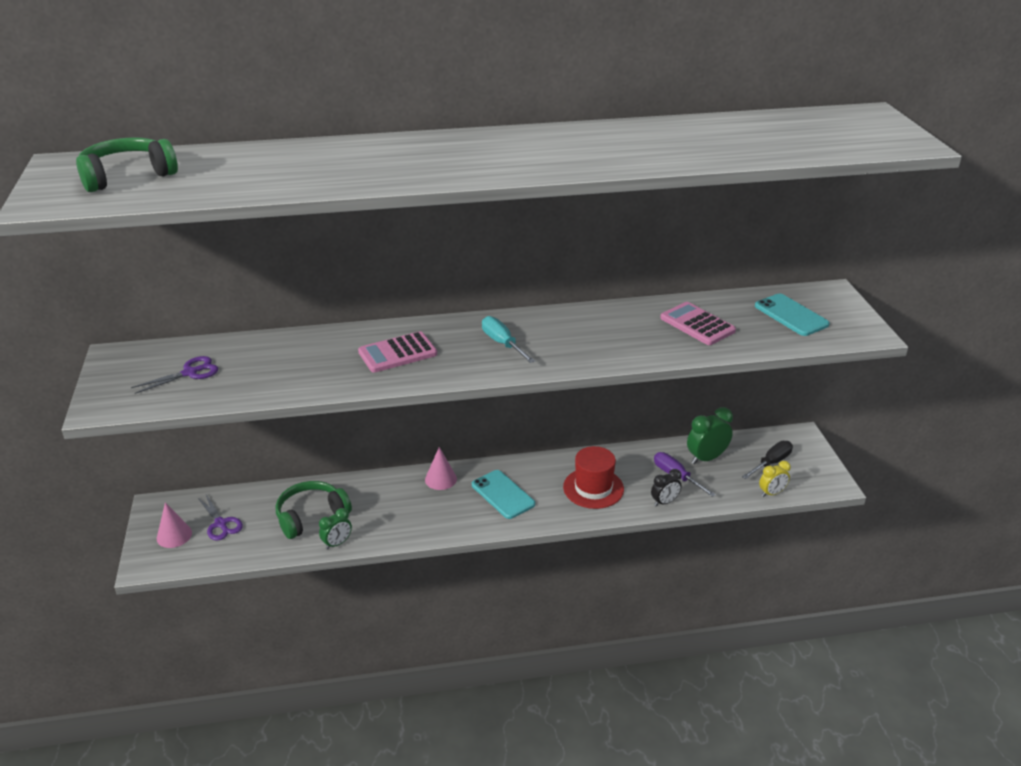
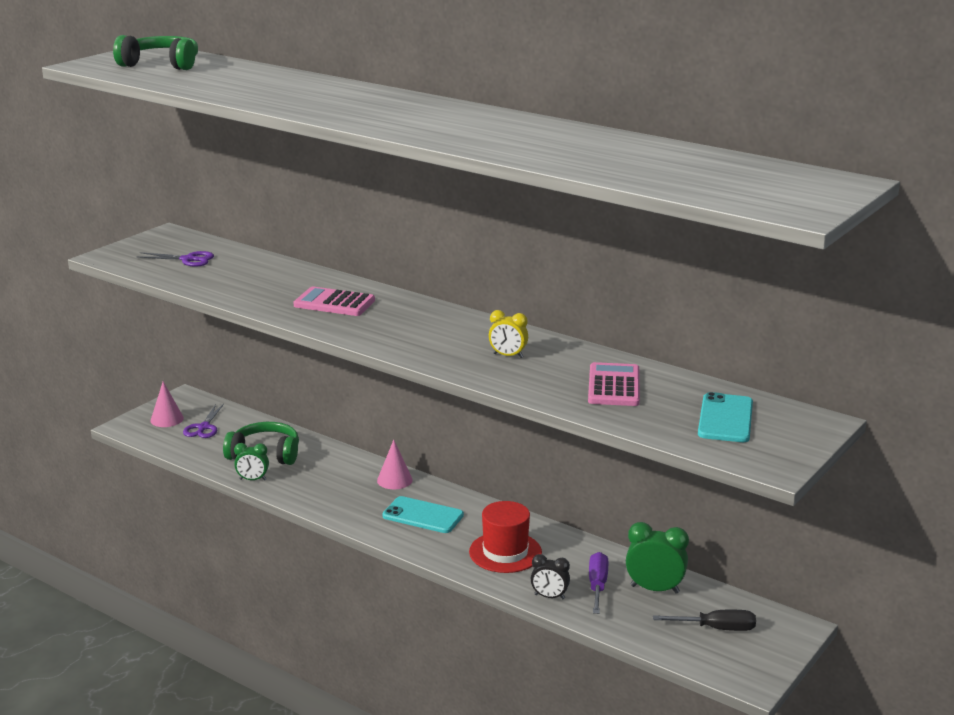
camera: 45 degrees right, 10 degrees down
(502, 343) = (421, 329): turquoise screwdriver -> none
(503, 494) = (423, 515): turquoise phone -> turquoise phone turned 75 degrees counterclockwise
(771, 493) = (668, 649): yellow clock -> yellow clock (508, 356)

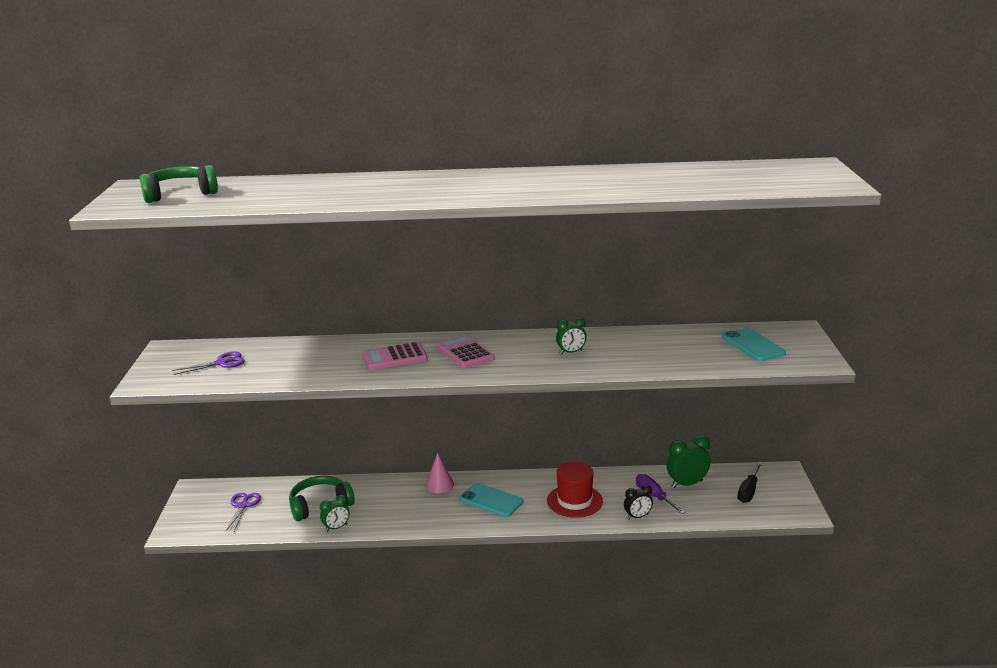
camera: 35 degrees left, 0 degrees up
(167, 419) = (202, 512): pink cone -> none
(204, 427) = (243, 506): purple scissors -> purple scissors turned 150 degrees counterclockwise
(423, 515) = (491, 500): turquoise phone -> turquoise phone turned 45 degrees clockwise
(508, 356) = (571, 352): yellow clock -> green clock
(614, 386) = (663, 348): pink calculator -> pink calculator (465, 353)
(717, 628) = (748, 491): black screwdriver -> black screwdriver turned 150 degrees clockwise

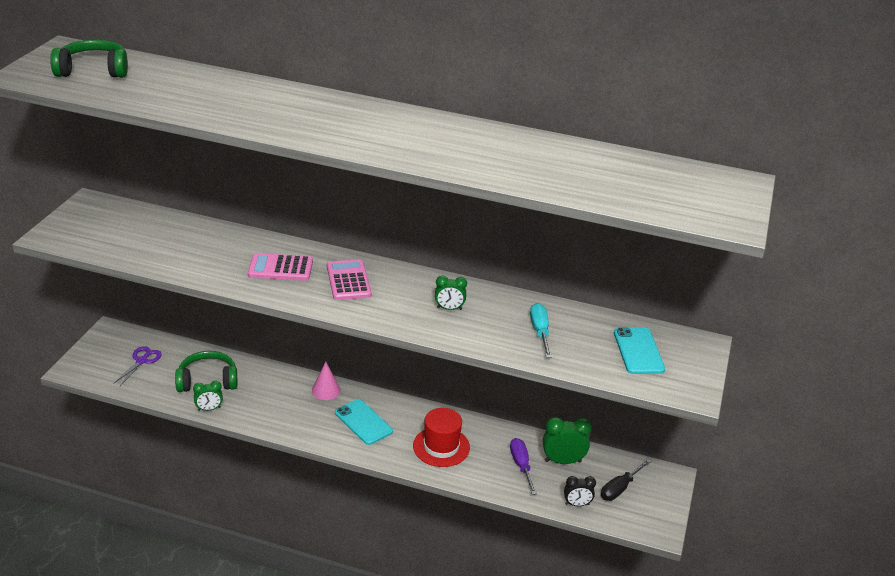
camera: 15 degrees right, 10 degrees up
(221, 363) = (125, 232): purple scissors -> none
(637, 516) = (491, 483): black clock -> black clock (577, 504)
(661, 350) = (540, 331): none -> turquoise screwdriver

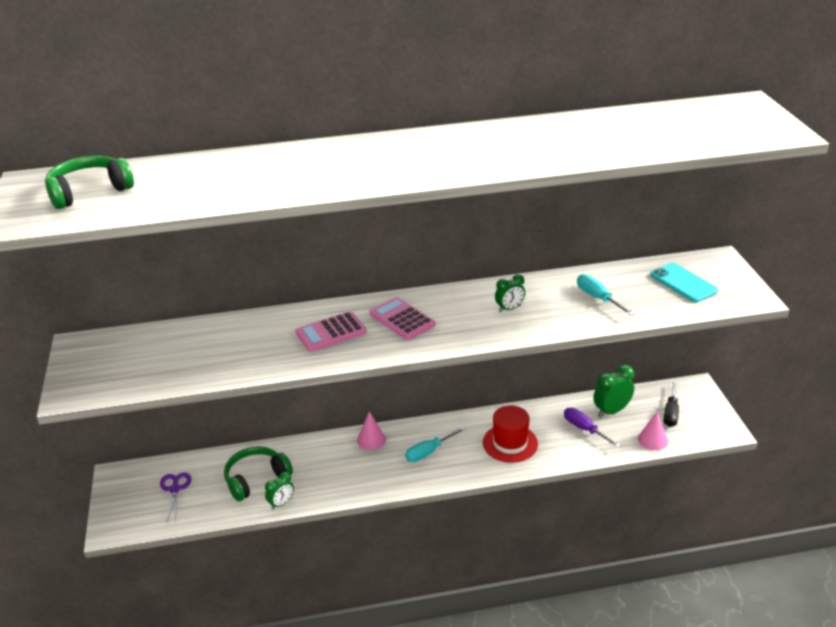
camera: 25 degrees left, 0 degrees up
(363, 422) = (428, 452): turquoise phone -> turquoise screwdriver
(577, 504) = (652, 440): black clock -> pink cone

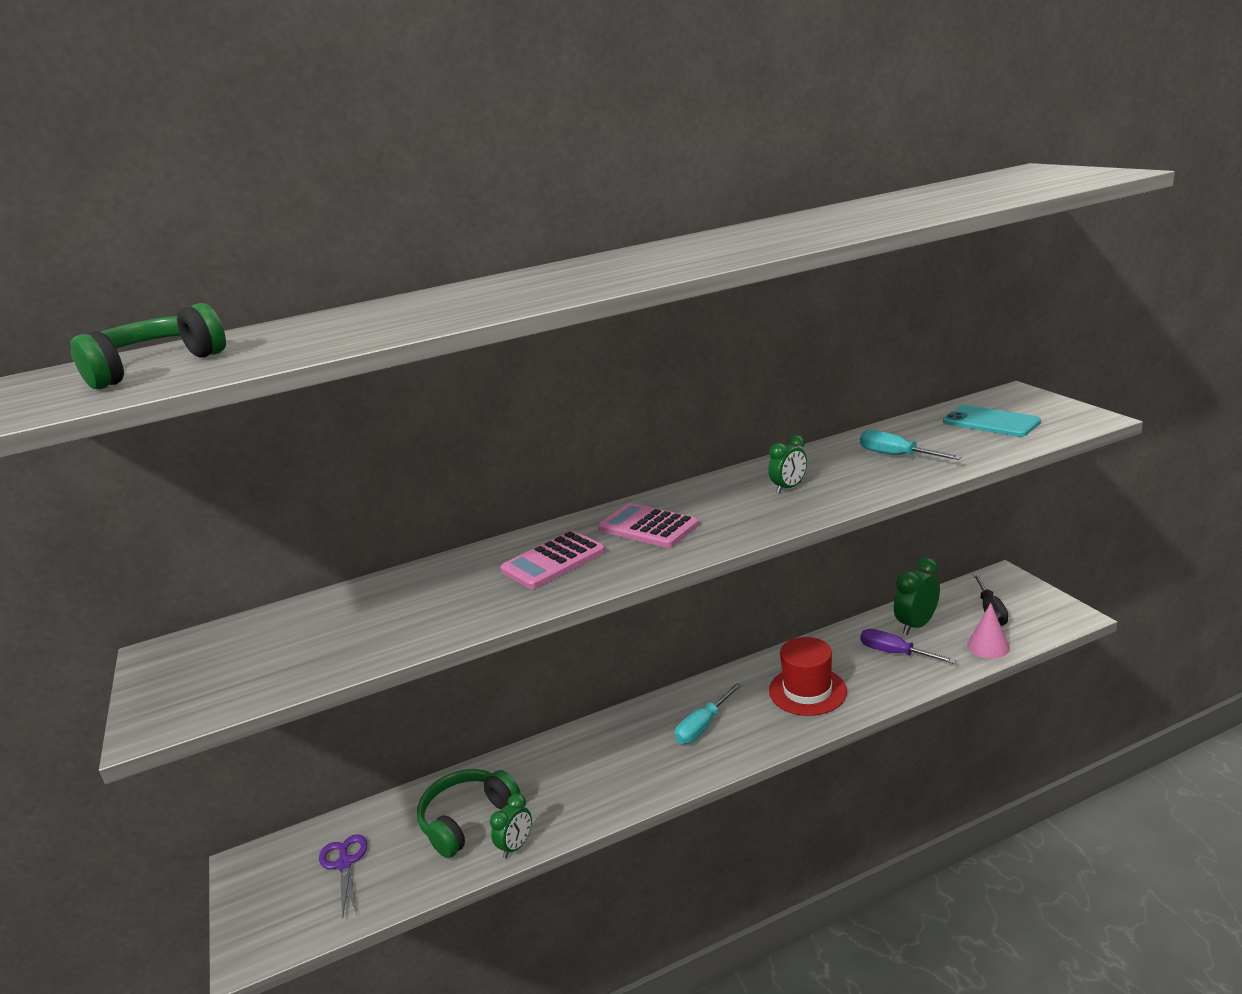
camera: 10 degrees left, 10 degrees down
(371, 440) = (616, 728): pink cone -> none

